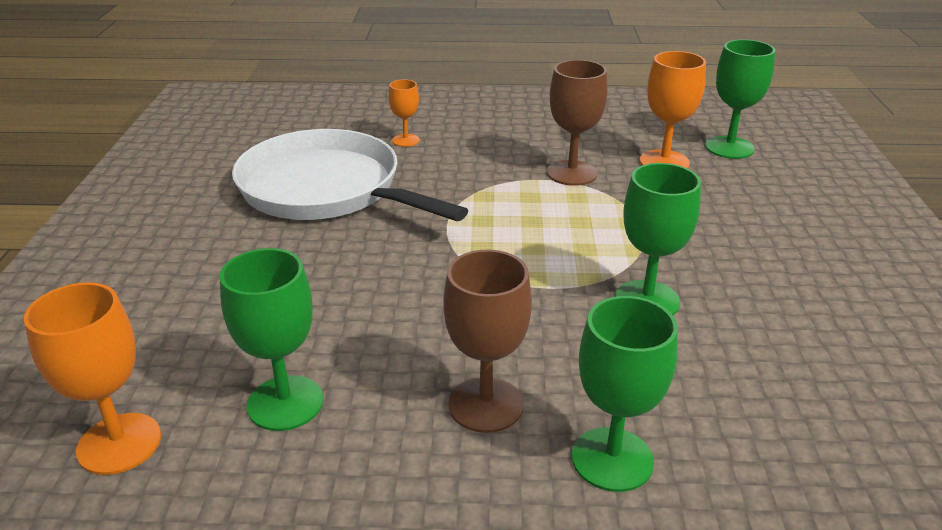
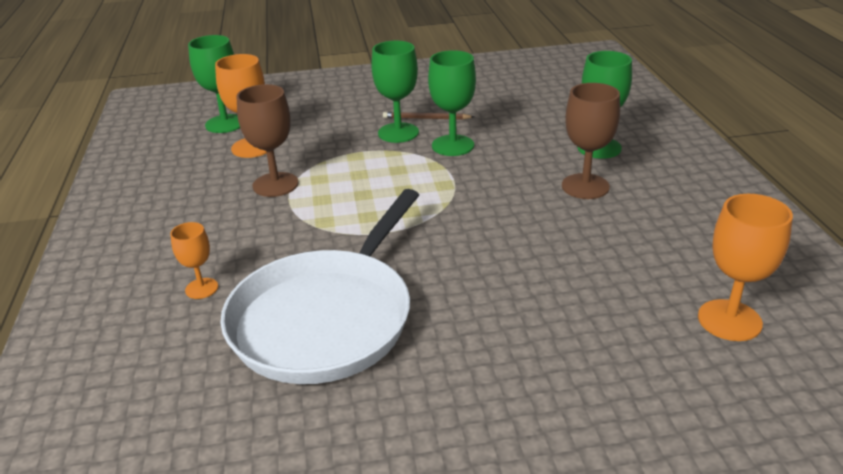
camera: 100 degrees left, 0 degrees up
(285, 403) = (637, 258): green goblet -> green goblet (398, 133)
(743, 289) = (426, 118): none -> brown pencil

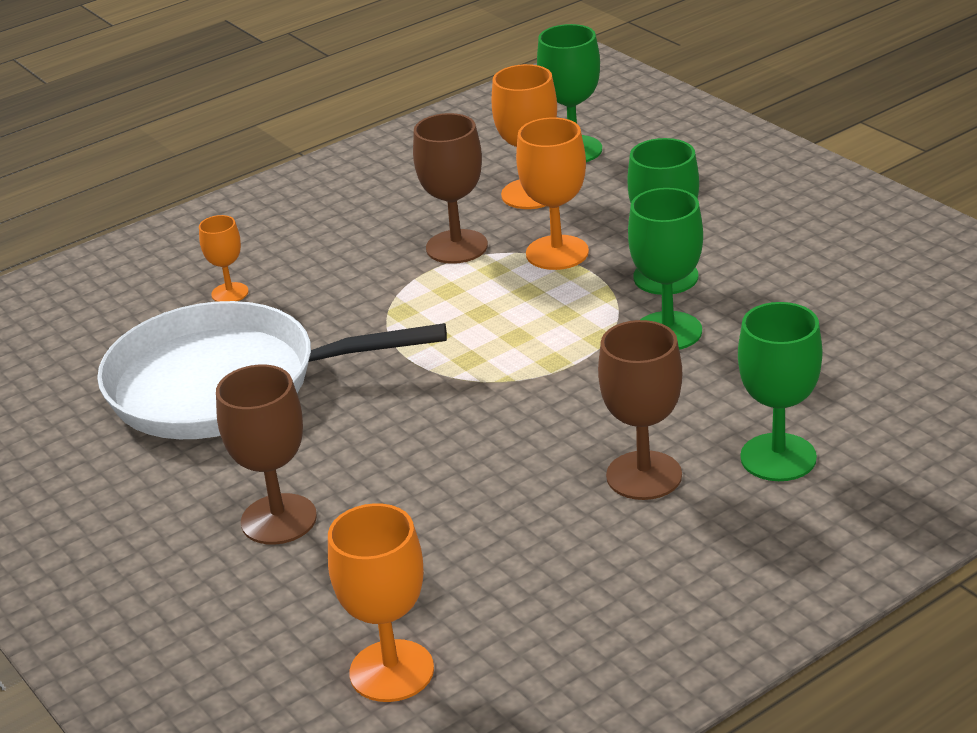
camera: 65 degrees right, 0 degrees up
(330, 155) = (557, 253): none -> orange goblet
(426, 118) = (731, 283): brown pencil -> none
(526, 331) = (279, 519): none -> brown goblet

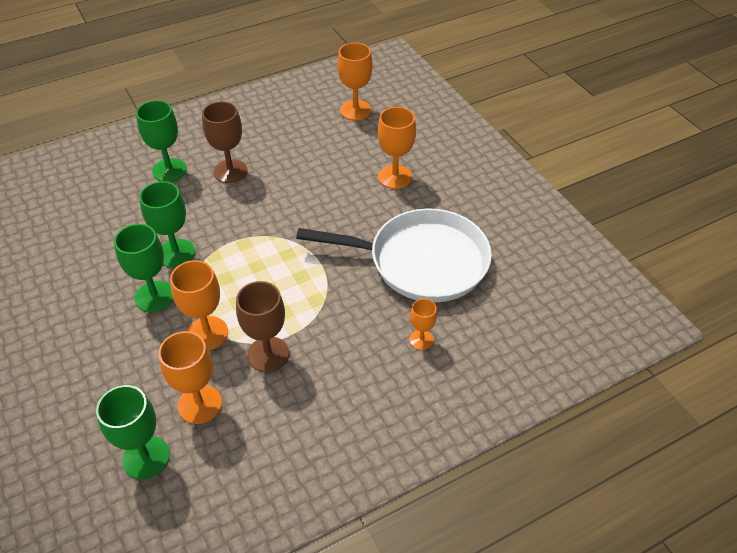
camera: 175 degrees left, 15 degrees up
(279, 519) = (395, 177): brown goblet -> orange goblet

